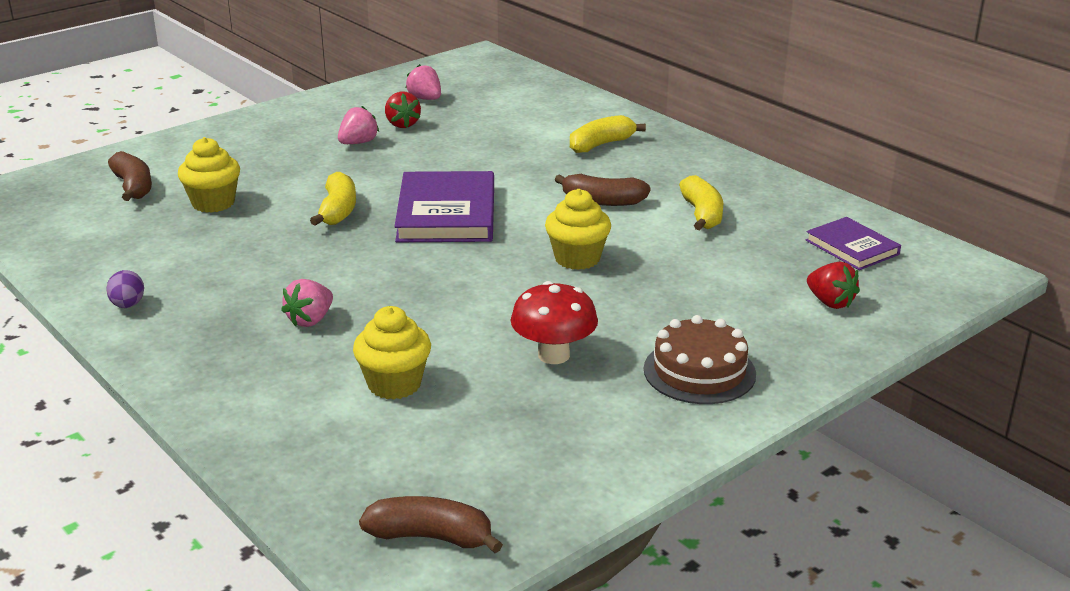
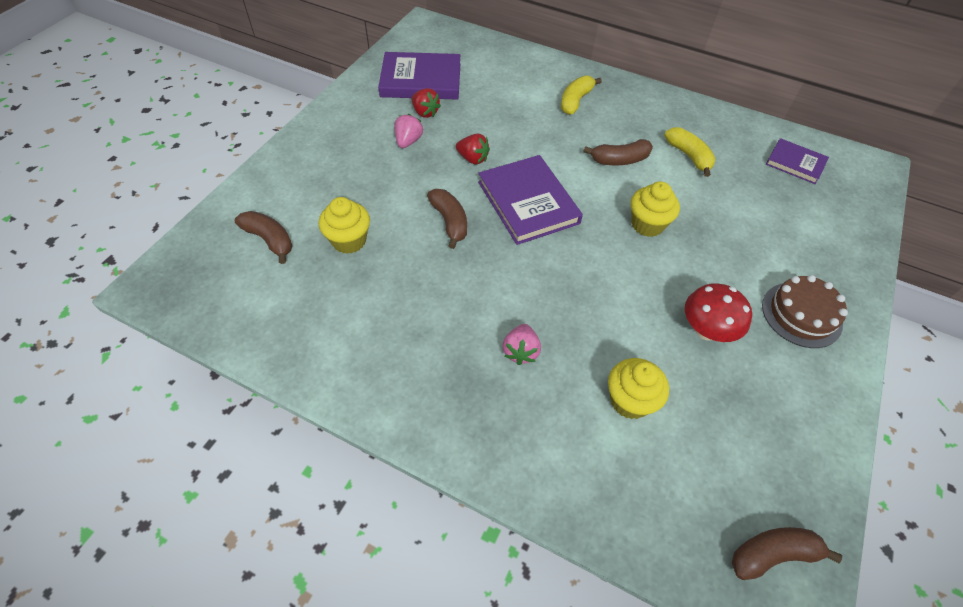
camera: 25 degrees left, 25 degrees up
(128, 305) = (371, 383): purple egg -> none
(338, 210) = (449, 222): yellow banana -> brown banana
(425, 99) = (421, 80): pink strawberry -> purple book
(830, 302) = (822, 220): red strawberry -> red strawberry (473, 159)

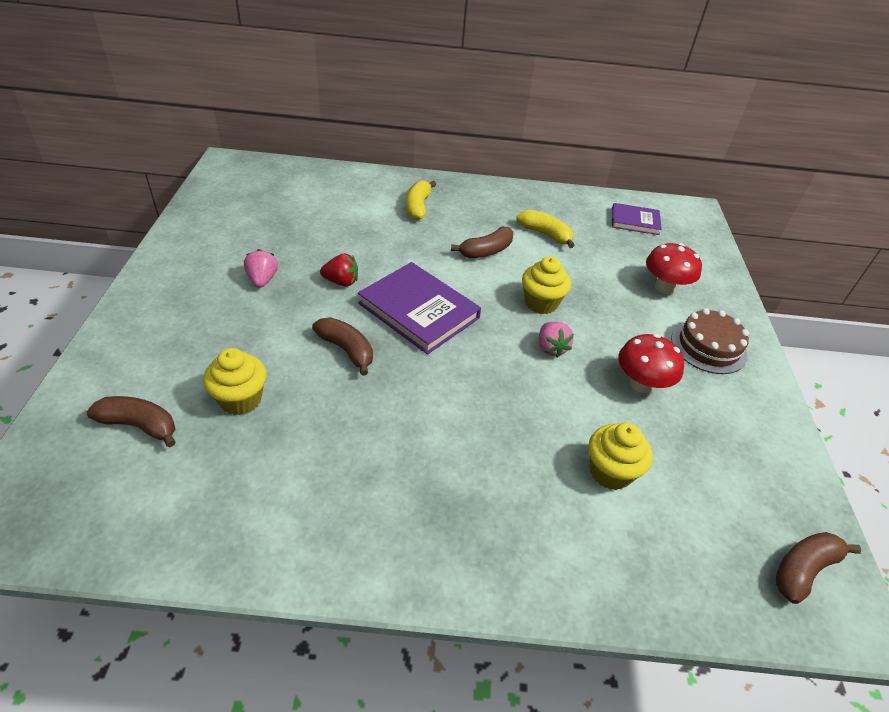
camera: 25 degrees left, 10 degrees down
(421, 80) = (248, 217): purple book -> none
(425, 112) = (268, 247): red strawberry -> none
(520, 351) = (484, 459): pink strawberry -> pink strawberry (551, 348)
(788, 241) = (664, 287): none -> red mushroom

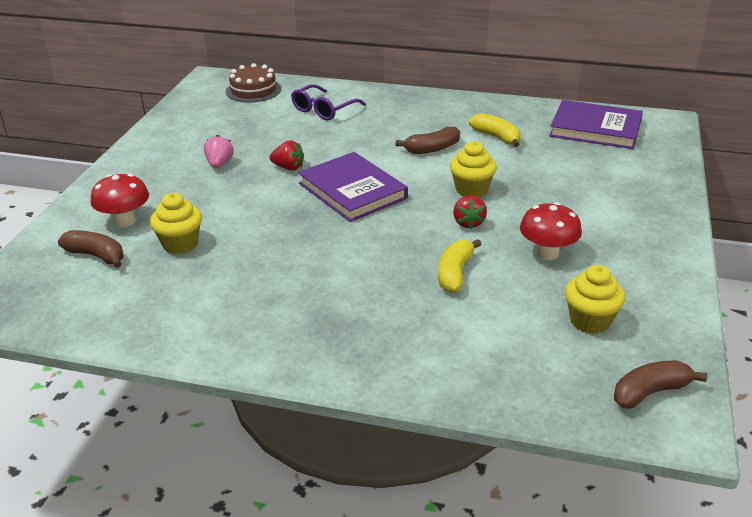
camera: 15 degrees right, 10 degrees down
(346, 350) = (279, 215): brown banana -> none
(360, 203) = (323, 110): none -> purple glasses
(418, 207) = (377, 113): yellow banana -> yellow banana (455, 273)
(551, 348) = (468, 223): pink strawberry -> red strawberry
(610, 472) = (490, 312): yellow cupcake -> yellow cupcake (590, 321)
(635, 221) = (595, 129): purple book -> purple book, size x1.72
(664, 287) = (604, 182): red mushroom -> red mushroom (125, 221)
(708, 346) = (630, 229): brown cake -> brown cake (253, 90)

